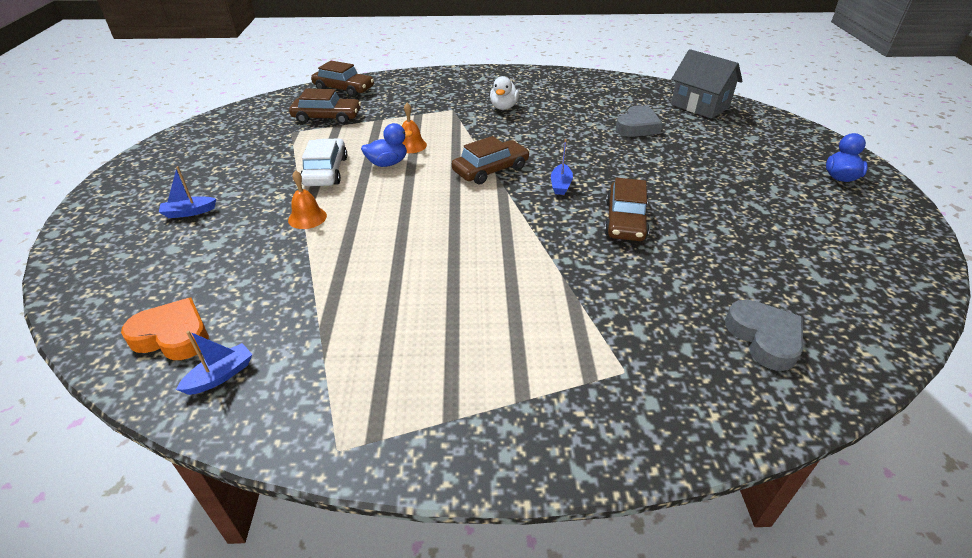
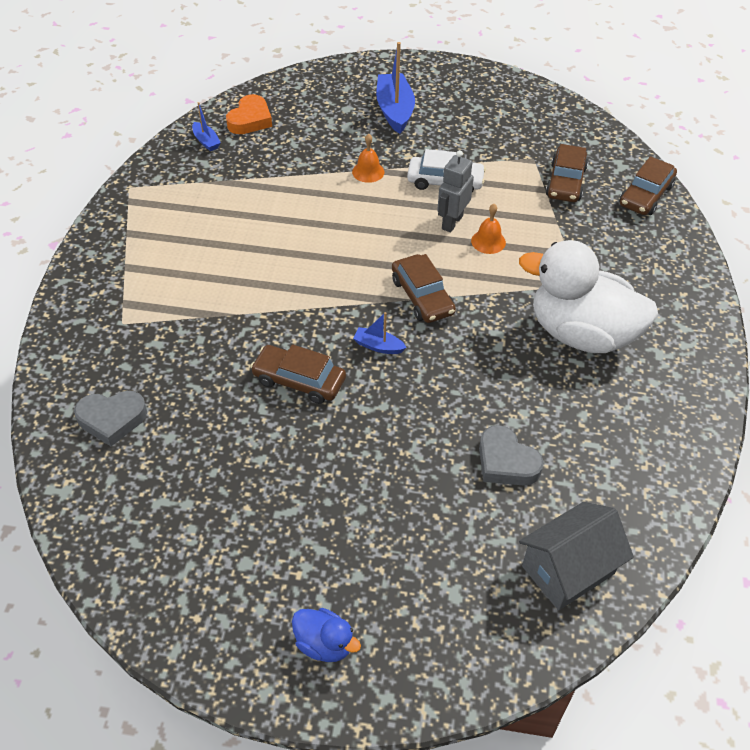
camera: 100 degrees right, 10 degrees up
(189, 212) = (394, 110): blue boat -> blue boat, size x1.97
(387, 163) = (452, 222): blue duck -> grey robot
(504, 107) = (581, 334): white duck -> white duck, size x2.31

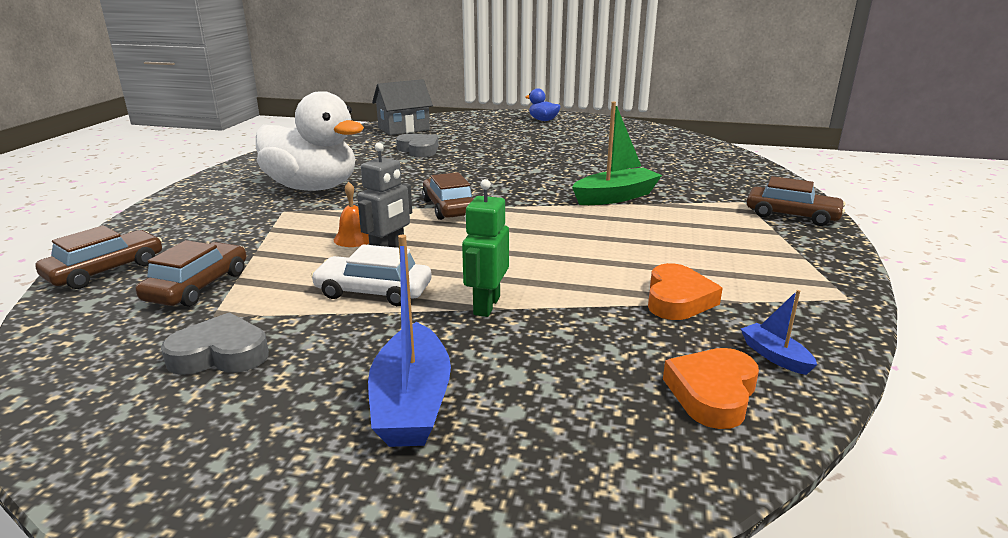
camera: 175 degrees left, 25 degrees down
(112, 419) = (709, 166): grey heart -> grey heart (220, 354)
(243, 182) = (677, 299): none -> orange heart
(253, 326) = (615, 197): none -> green boat
(299, 380) = (567, 175): brown car -> brown car (792, 215)
(368, 172) = (486, 306): orange bell -> green robot
(378, 346) = (499, 186): blue boat -> none

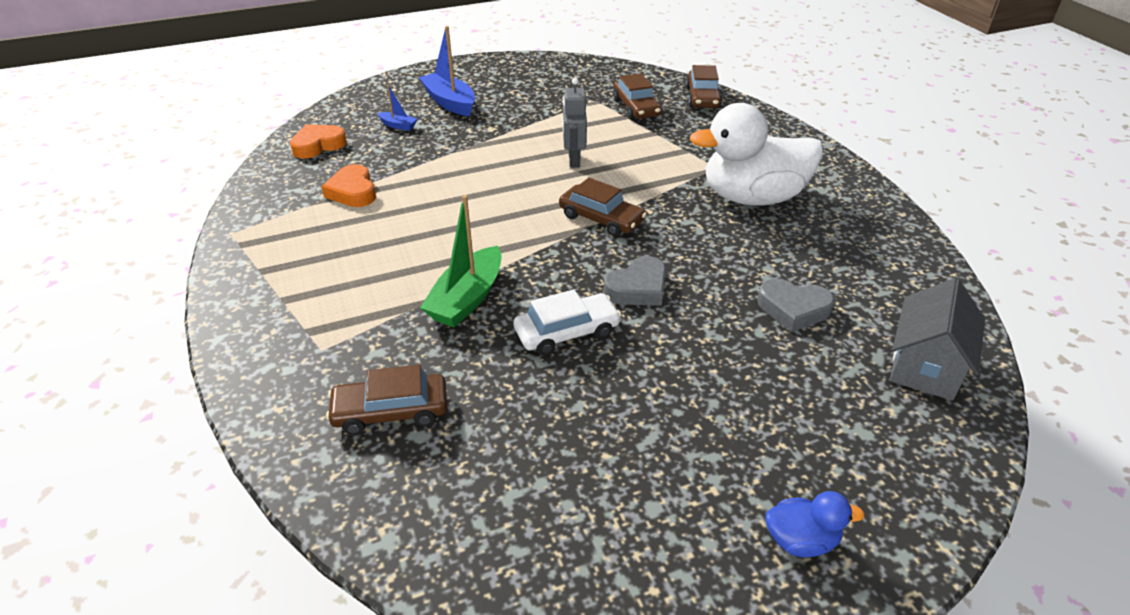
camera: 145 degrees right, 15 degrees up
(220, 354) = (557, 91): grey heart -> grey heart (638, 288)
(354, 238) = (616, 163): orange bell -> none
(373, 291) = (540, 135): white car -> white car (567, 332)
(486, 306) = (466, 149): green robot -> none
(712, 393) = (318, 145): orange heart -> orange heart turned 120 degrees counterclockwise
(775, 356) = (286, 173): blue boat -> blue boat (398, 125)
(792, 215) = (264, 339): brown car -> brown car (391, 411)

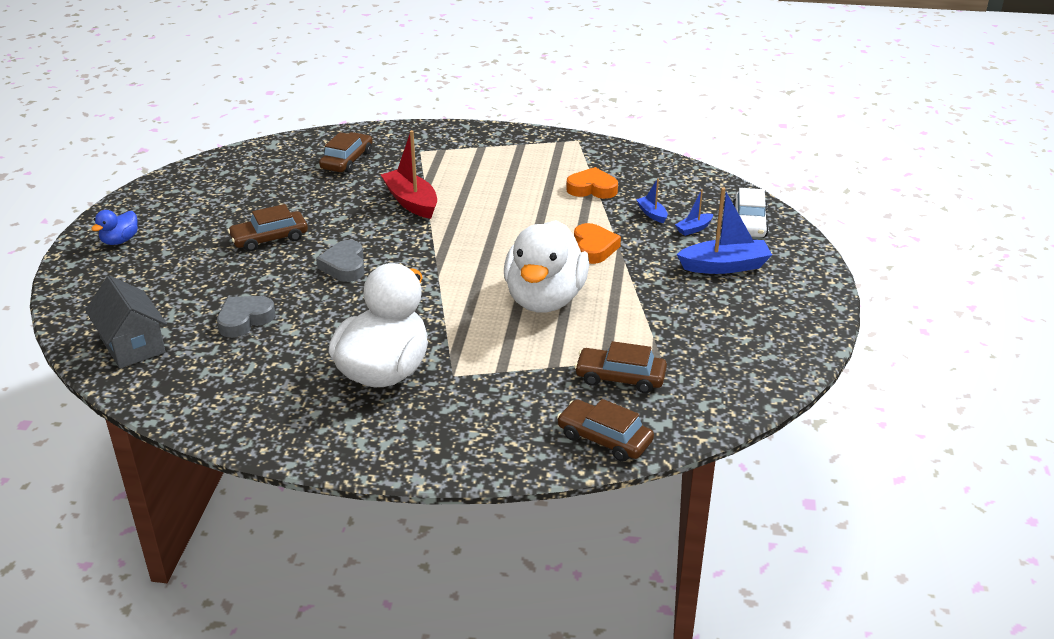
camera: 120 degrees right, 5 degrees down
(318, 145) = (685, 187): orange heart -> orange heart (594, 248)
(385, 149) = (652, 214): none -> blue boat
(467, 299) = (411, 202): green boat -> red boat
(567, 332) = (338, 226): white car -> white car (749, 223)
(573, 160) = (545, 299): grey robot -> white duck
(601, 218) = (441, 281): brown car -> brown car (269, 238)

